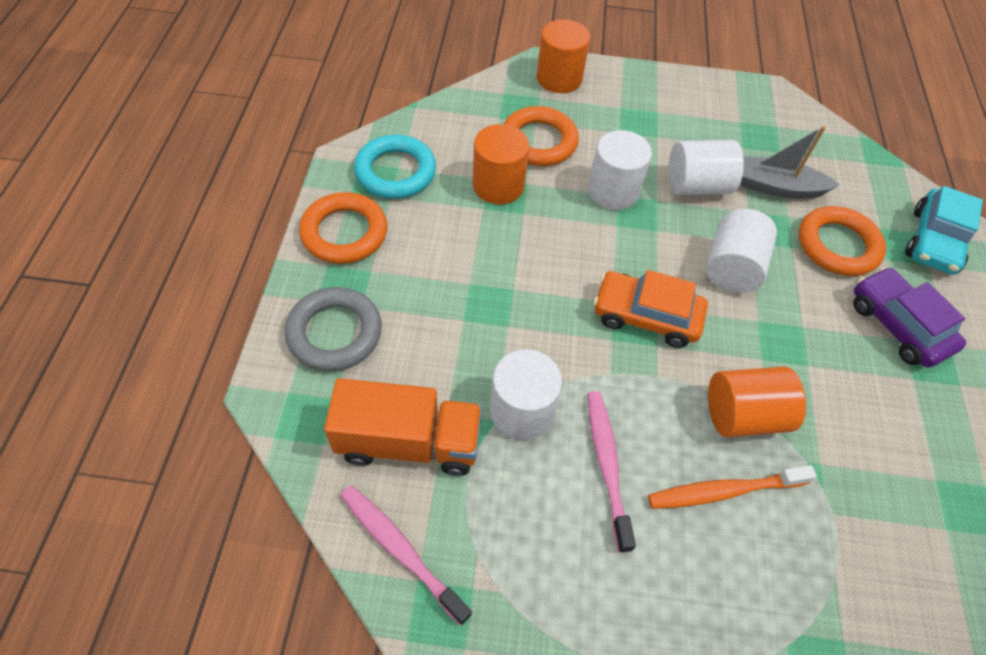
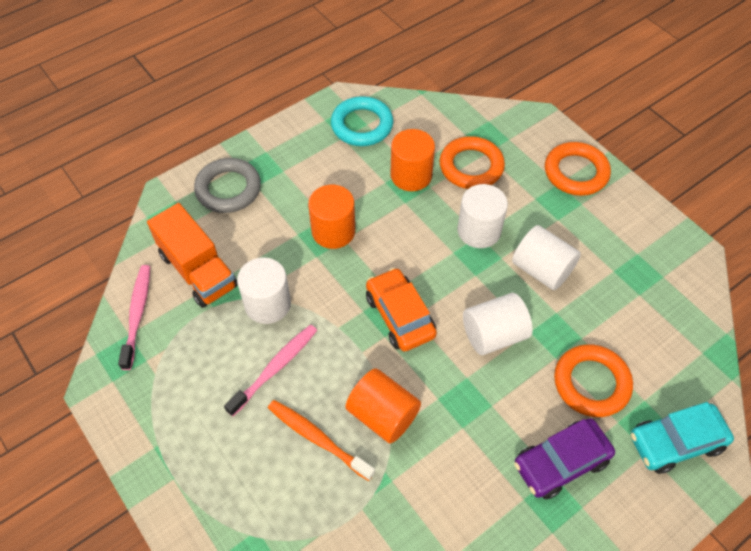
camera: 50 degrees right, 0 degrees up
(344, 233) = (294, 140): orange ring -> orange ring (576, 172)
(559, 78) = (539, 135): orange cylinder -> orange cylinder (333, 231)
(777, 187) = (601, 314): grey boat -> none
(897, 325) = (561, 462): purple car -> purple car turned 135 degrees counterclockwise

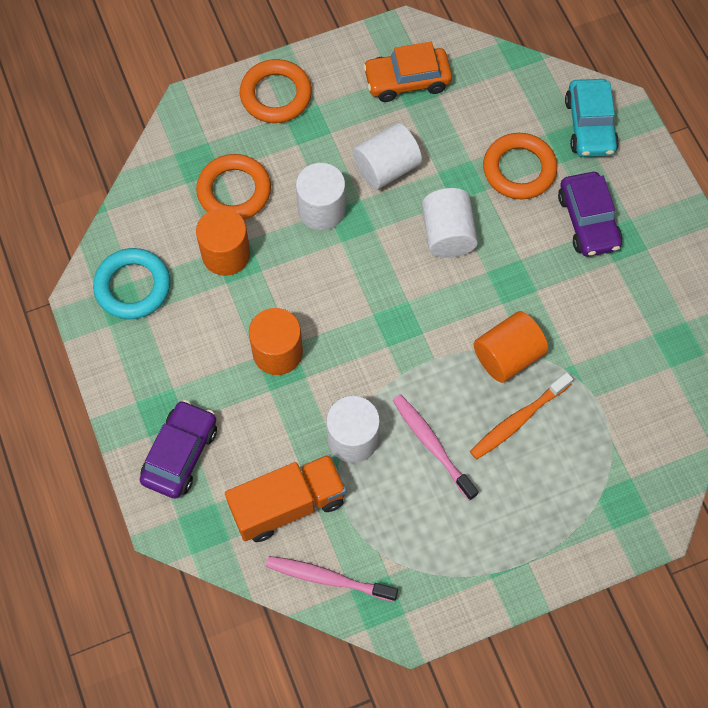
camera: 75 degrees left, 10 degrees up
(228, 189) = (180, 454): grey ring -> purple car
(400, 316) = (403, 313): orange car -> orange car (407, 80)

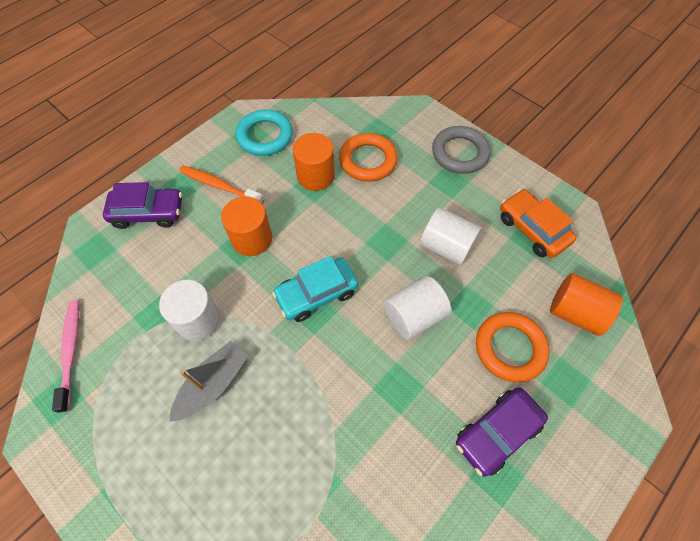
camera: 65 degrees right, 5 degrees down
(276, 95) = (460, 153): orange ring -> grey ring
(288, 505) = (127, 297): orange truck -> none
(321, 209) = (384, 218): white cylinder -> none
(432, 445) = (213, 384): pink toothbrush -> grey boat
(507, 356) = (323, 414): orange cylinder -> orange cylinder (575, 312)
(518, 420) = (264, 451): orange toothbrush -> orange toothbrush (219, 186)
(590, 125) = (595, 393): turquoise car -> turquoise car (316, 294)

